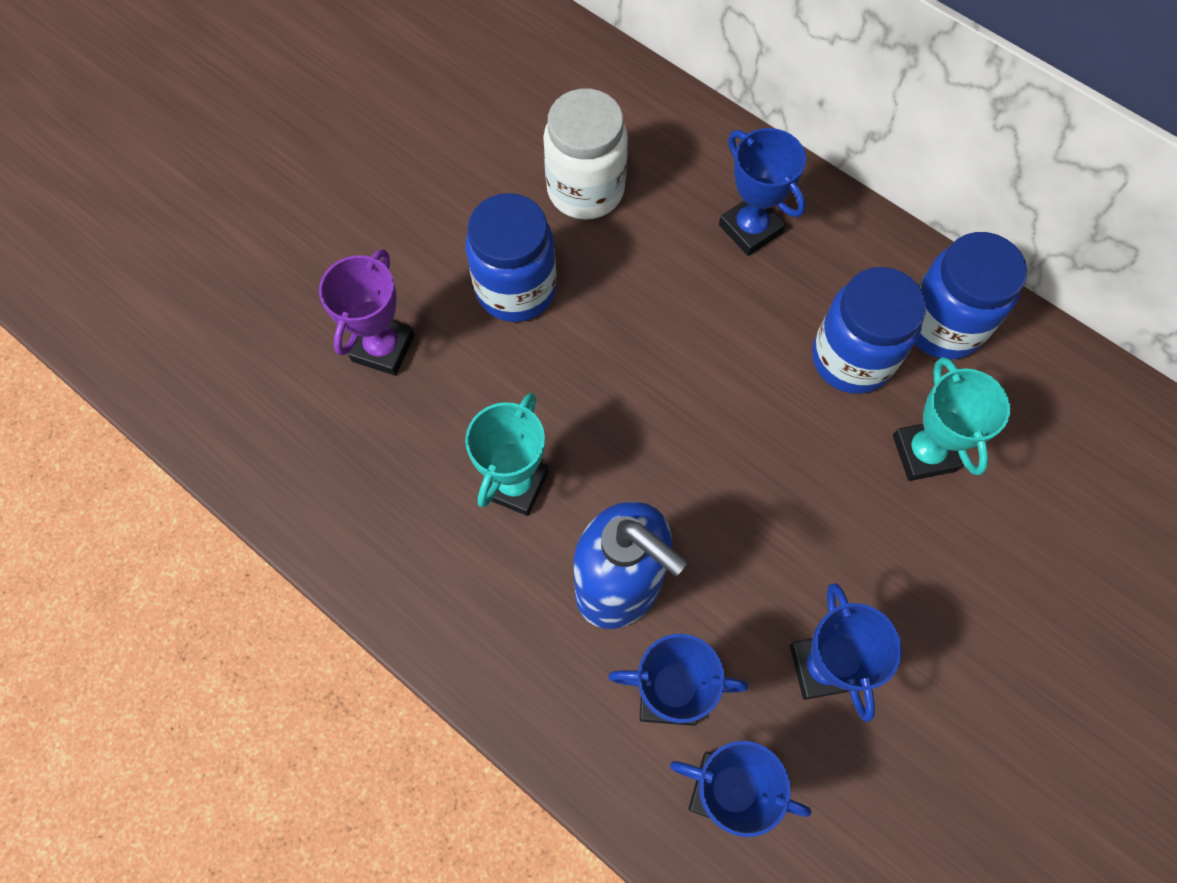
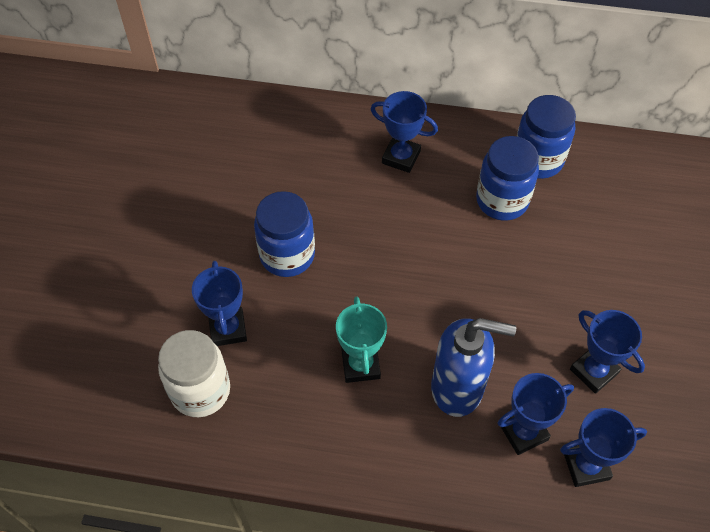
camera: 30 degrees left, 10 degrees down
(383, 348) = (228, 329): purple trophy -> blue trophy
(585, 190) = (291, 179): white jar -> white jar (200, 391)
(924, 453) = (572, 231): turquoise trophy -> none

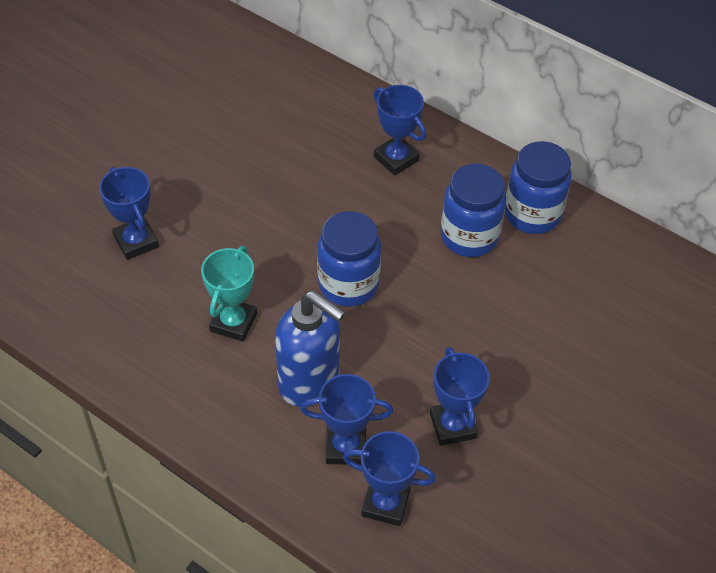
camera: 25 degrees right, 5 degrees down
(200, 391) = (79, 282): white jar -> none
(228, 329) = (136, 241): blue trophy -> blue trophy turned 45 degrees counterclockwise
(287, 255) = (230, 201): blue jar -> blue jar (348, 284)

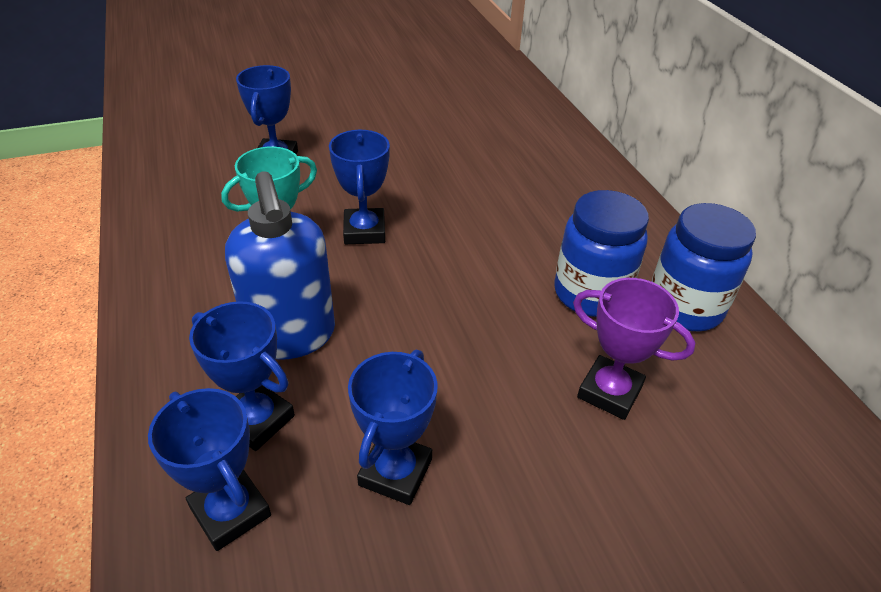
camera: 35 degrees right, 10 degrees down
(348, 284) = (421, 274): blue jar -> none
(396, 159) = (569, 199): blue trophy -> blue trophy (364, 231)
(529, 303) = (609, 392): none -> purple trophy

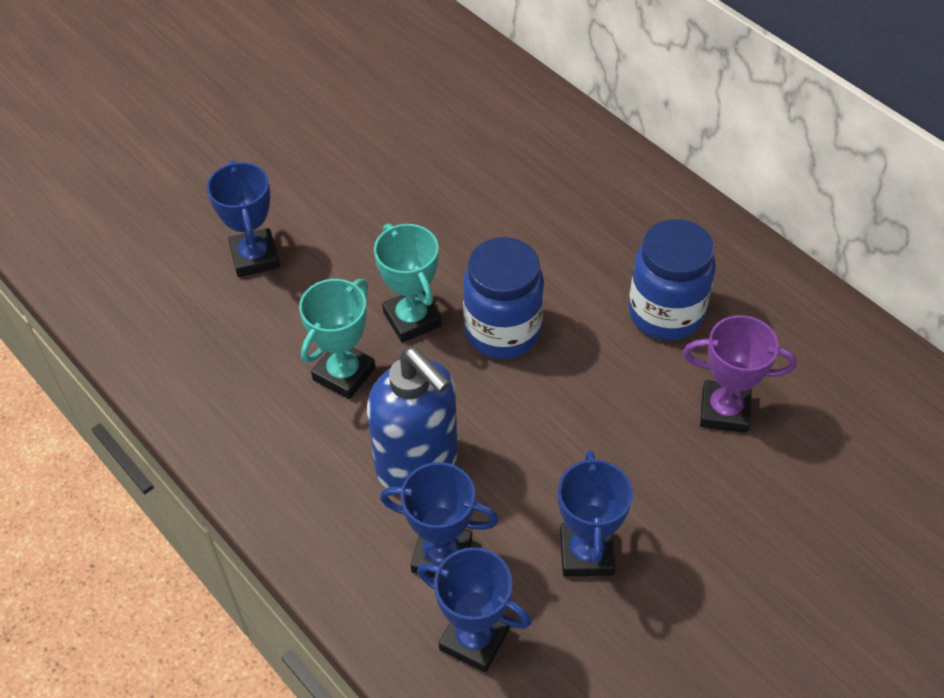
camera: 20 degrees left, 10 degrees up
(364, 231) = (412, 319): blue trophy -> turquoise trophy
(684, 307) = (754, 297): blue jar -> blue jar (502, 331)

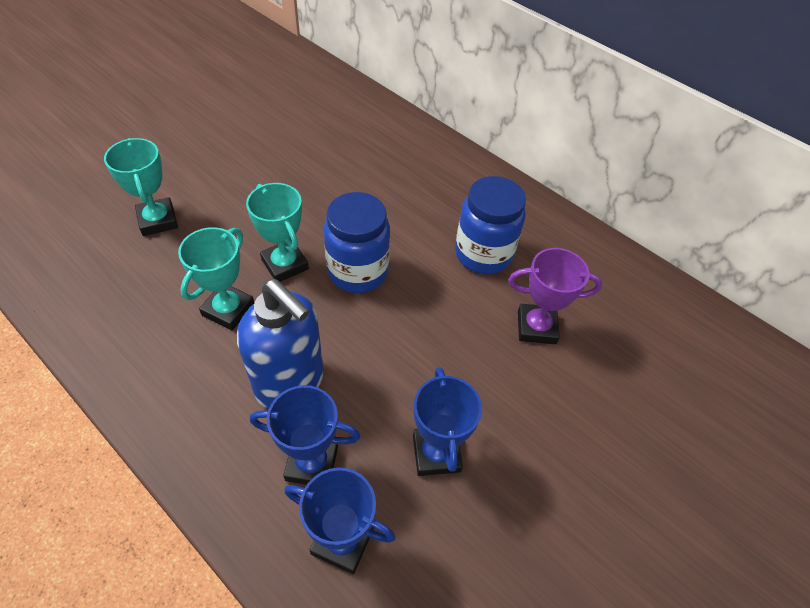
camera: 10 degrees left, 0 degrees up
(255, 257) = (158, 220): blue trophy -> turquoise trophy

